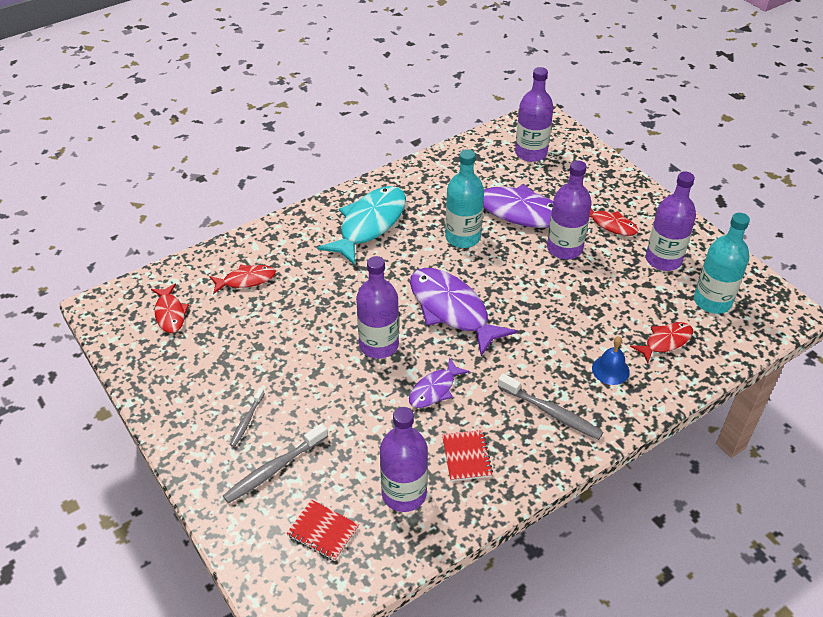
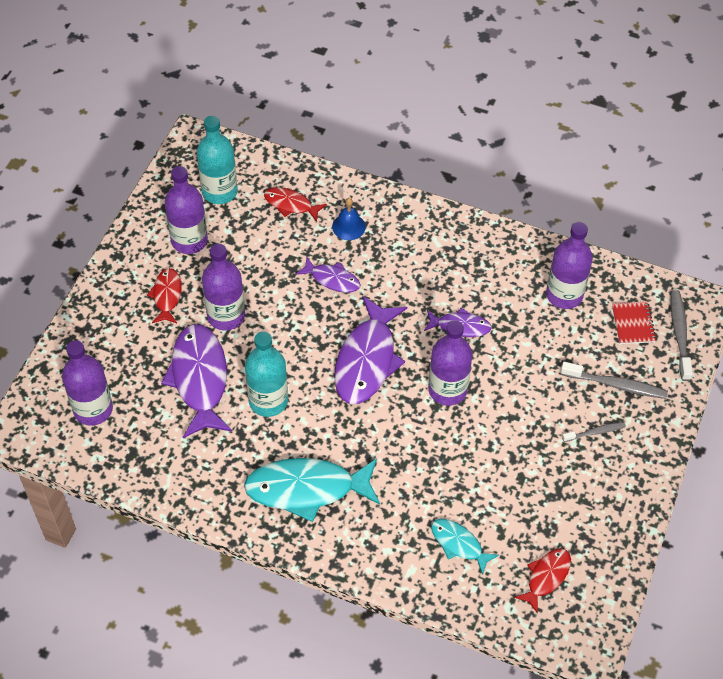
camera: 125 degrees left, 10 degrees up
(246, 280) = (459, 544): red fish -> turquoise fish
(466, 456) = (502, 275): red notebook -> none
(551, 412) = (420, 244): grey toothbrush -> grey toothbrush (679, 334)
(555, 329) = (332, 279): none -> purple fish

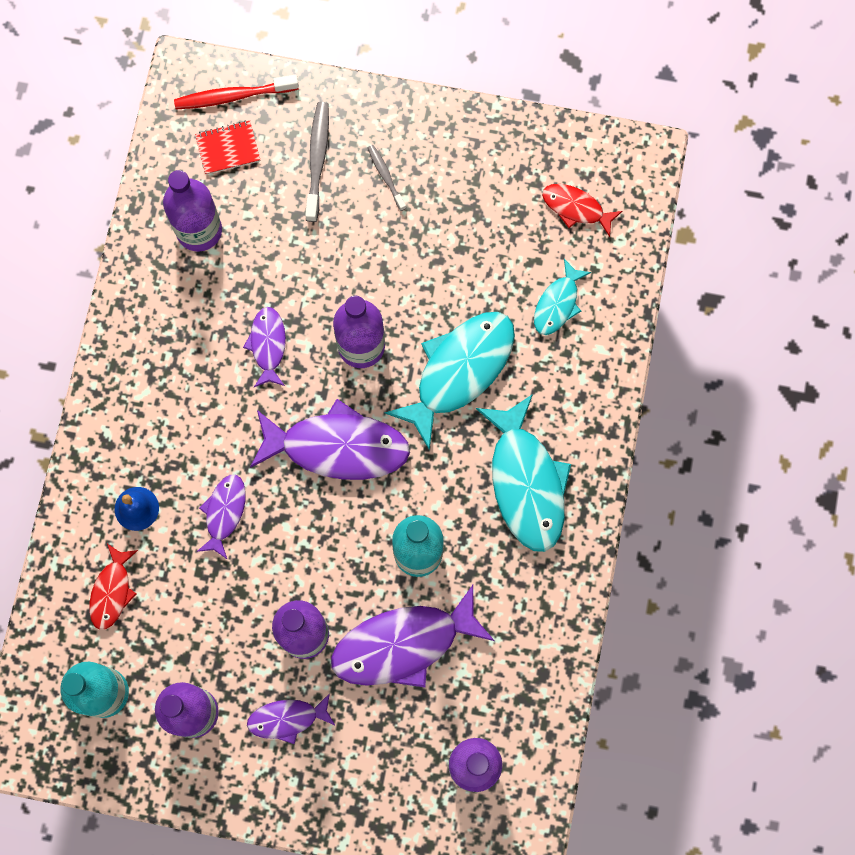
camera: 100 degrees left, 20 degrees up
(167, 296) = (287, 719): red fish -> purple fish
(412, 457) = (459, 371): none -> turquoise fish
(679, 334) = (233, 96): grey toothbrush -> red toothbrush

